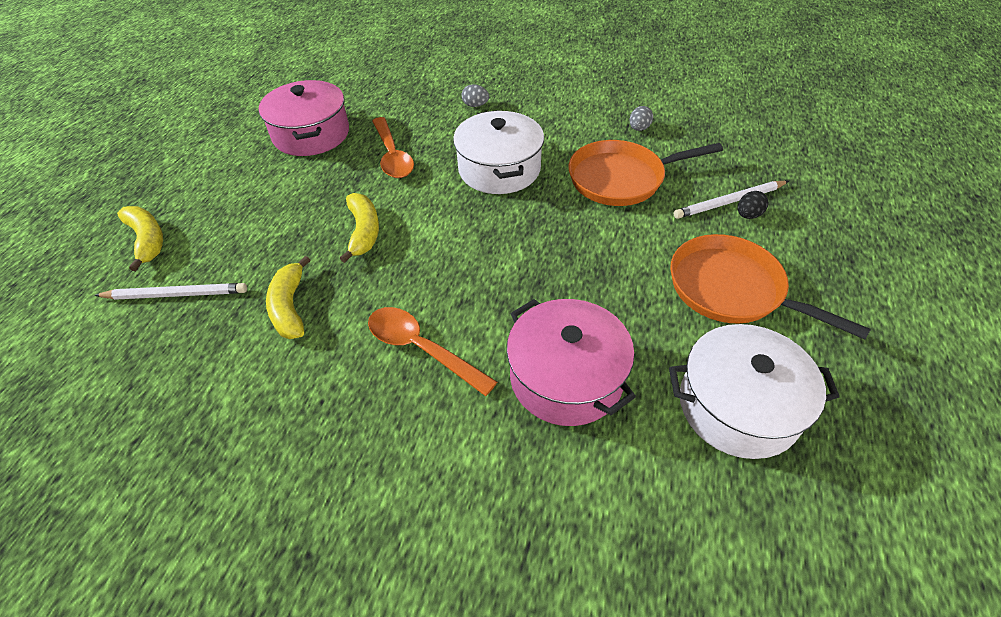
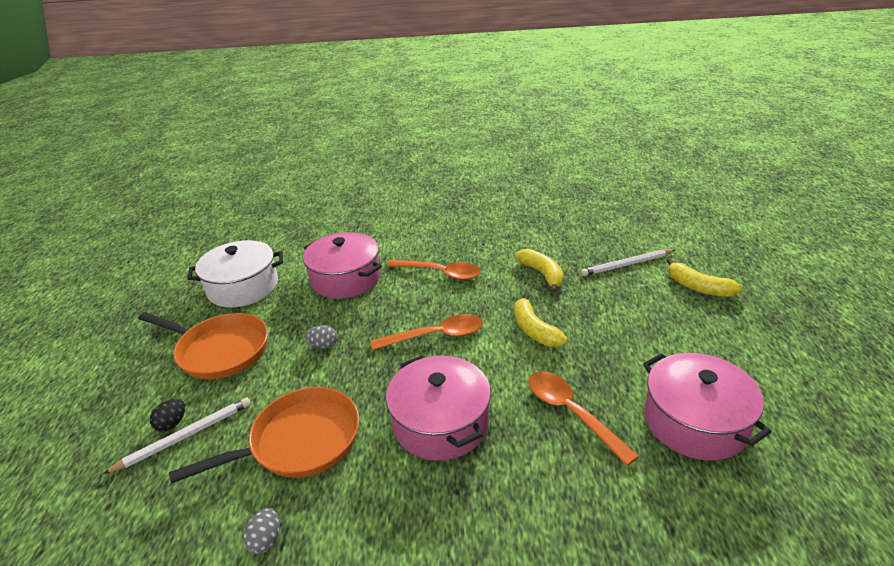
camera: 165 degrees right, 15 degrees down
(470, 248) = (435, 336): none -> orange spoon
(475, 105) = (520, 534): grey egg -> grey egg (324, 345)
(499, 169) = (441, 423): white pot -> pink pot

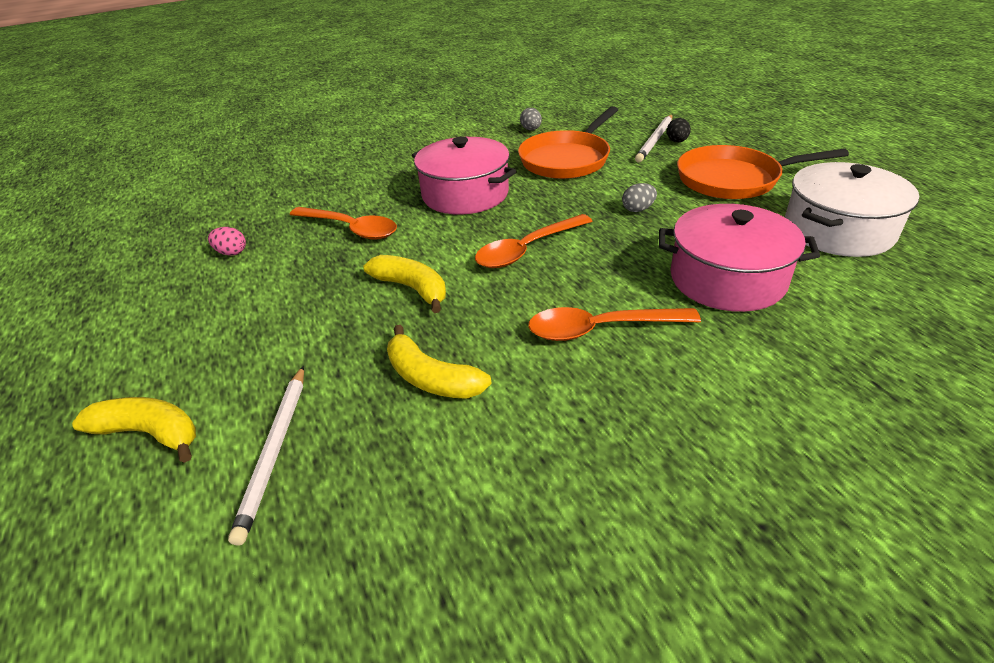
camera: 155 degrees right, 5 degrees up
(626, 265) = (275, 451): white pencil -> white pencil turned 135 degrees clockwise
(695, 421) = (231, 253): pink pot -> pink egg

